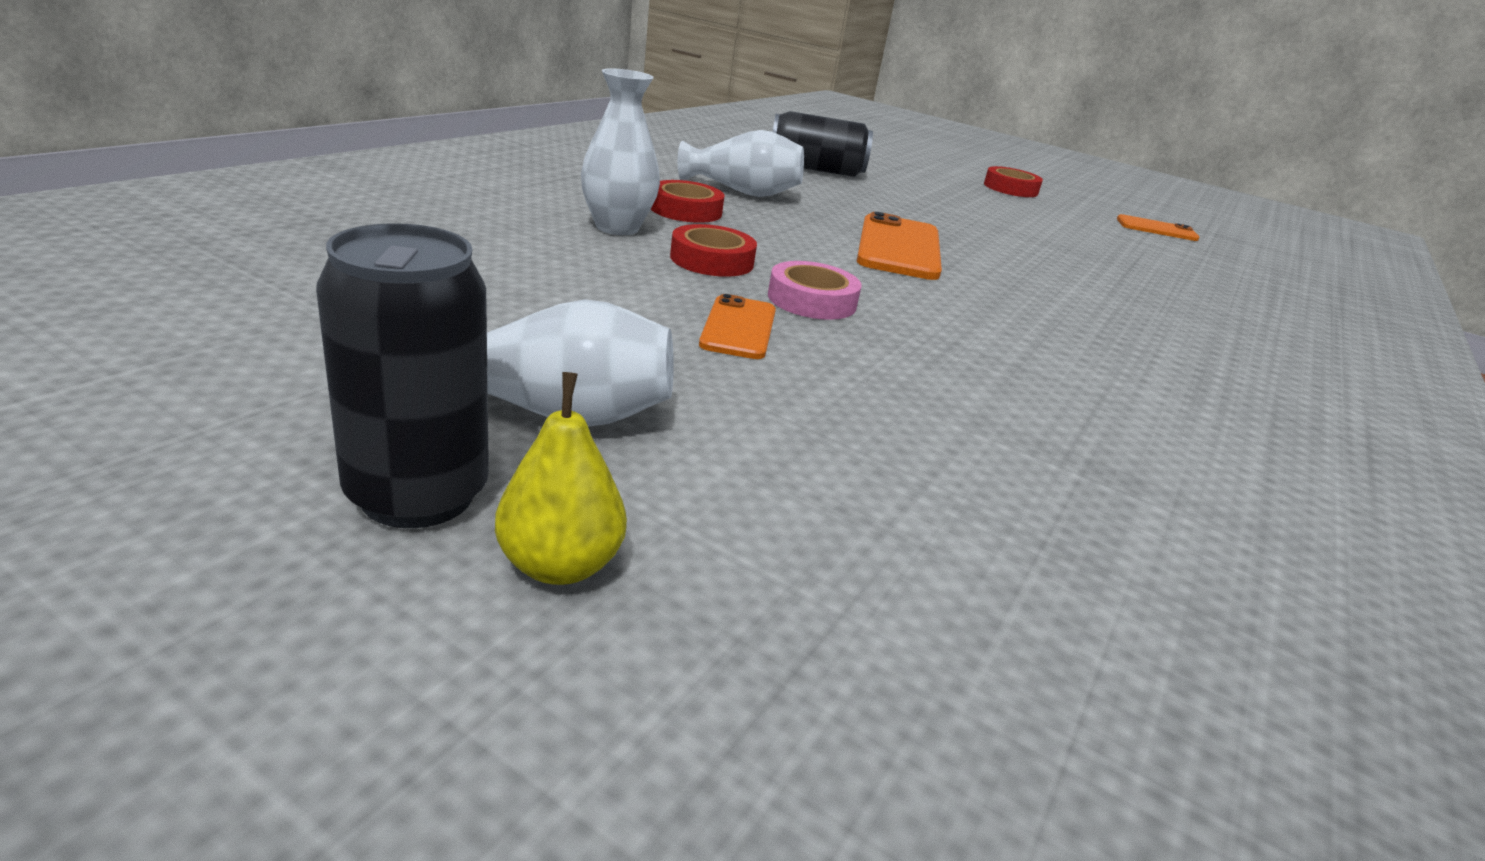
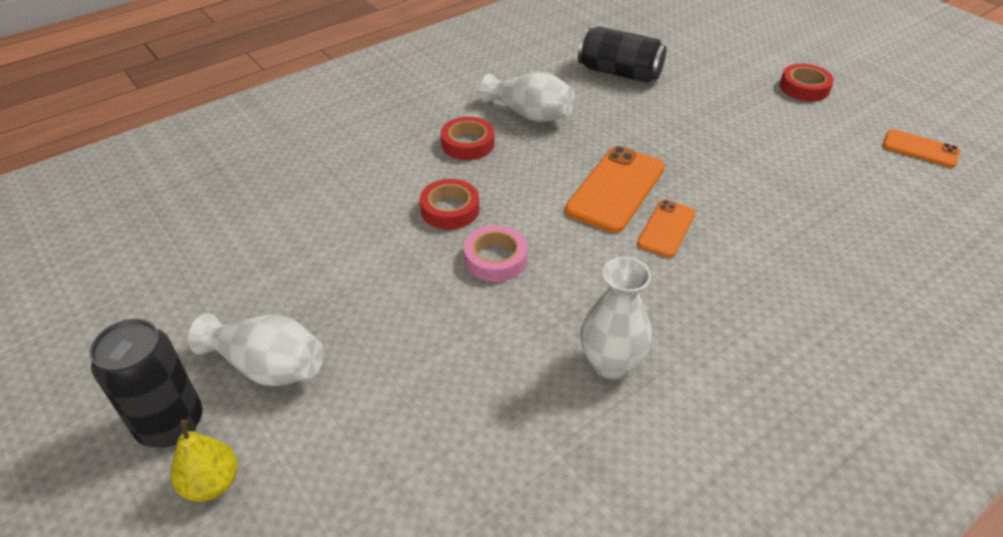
camera: 25 degrees right, 15 degrees up
(617, 228) = (403, 170): white vase -> white vase (611, 363)
(739, 328) = (422, 289): orange phone -> orange phone (666, 229)

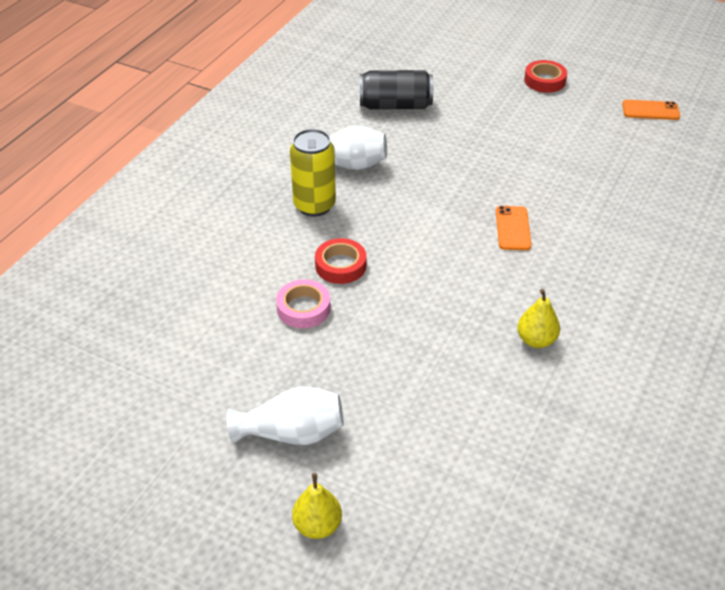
camera: 25 degrees left, 0 degrees up
(171, 424) = (251, 501): black can -> none
(468, 144) = (314, 205): red tape -> yellow can
(495, 259) = (404, 293): pink tape -> pink tape (303, 308)
(611, 363) = (536, 340): white vase -> yellow pear
(616, 189) = (457, 208): orange phone -> none

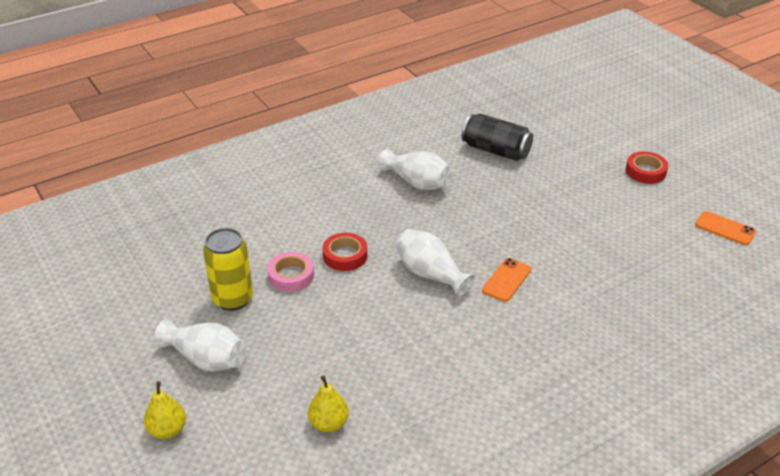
camera: 30 degrees right, 5 degrees down
(314, 205) = (365, 204): yellow can -> yellow can (233, 299)
(439, 251) = (430, 274): none -> white vase
(536, 340) = (446, 373): yellow pear -> yellow pear (329, 423)

